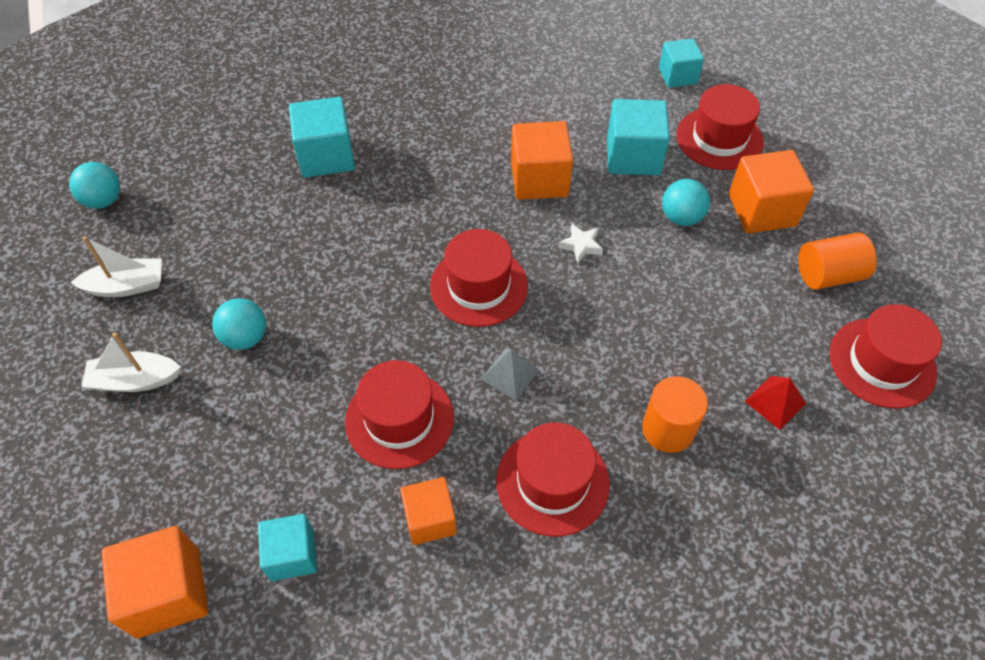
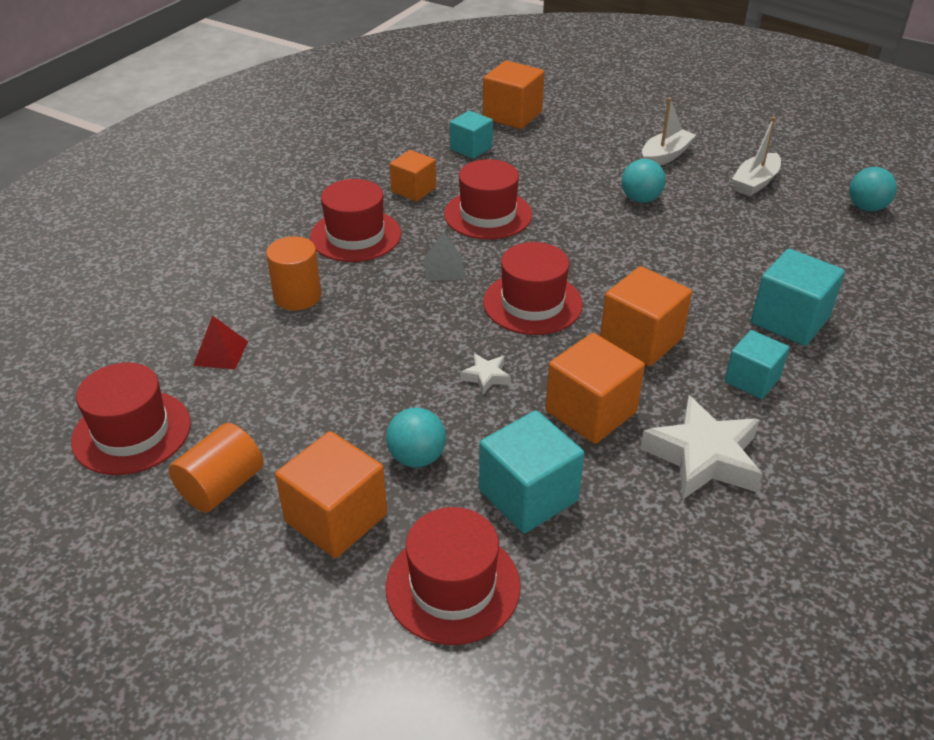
camera: 140 degrees right, 15 degrees down
(442, 205) = (641, 339): none -> orange cube
(508, 117) = (703, 457): none -> white star
(677, 76) = (590, 658): turquoise cube -> turquoise cube (752, 380)

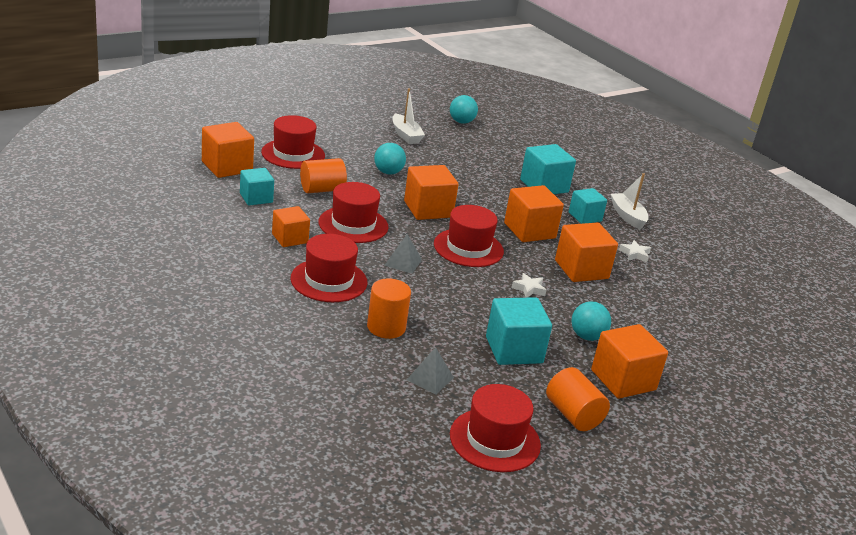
camera: 70 degrees left, 10 degrees down
(221, 353) = (430, 378): red pyramid -> grey pyramid
(453, 586) = (691, 359): red hat -> red hat (293, 154)
(528, 495) = (636, 313): turquoise cube -> turquoise cube (514, 350)
(539, 175) = (322, 189): none -> orange cylinder
(589, 250) = (428, 209): none -> orange cube
(665, 156) = (346, 144): white boat -> white boat (627, 216)
(703, 457) = (635, 254): white star -> white star, size x0.46

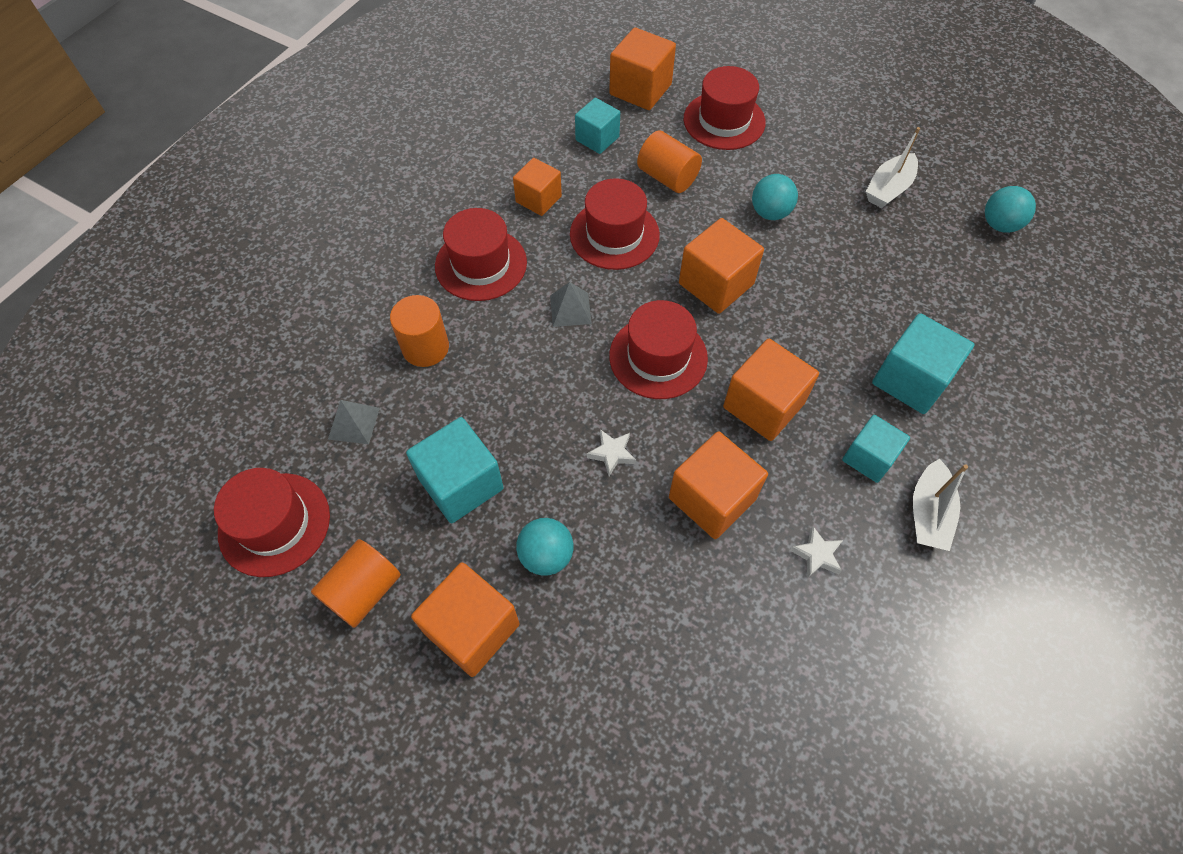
camera: 70 degrees right, 30 degrees up
(627, 216) = (928, 513): white boat -> white boat turned 150 degrees clockwise

